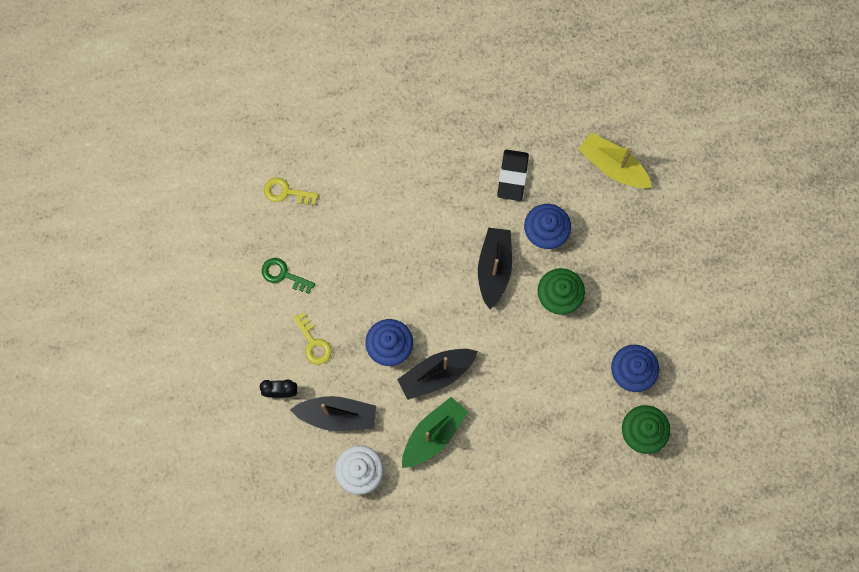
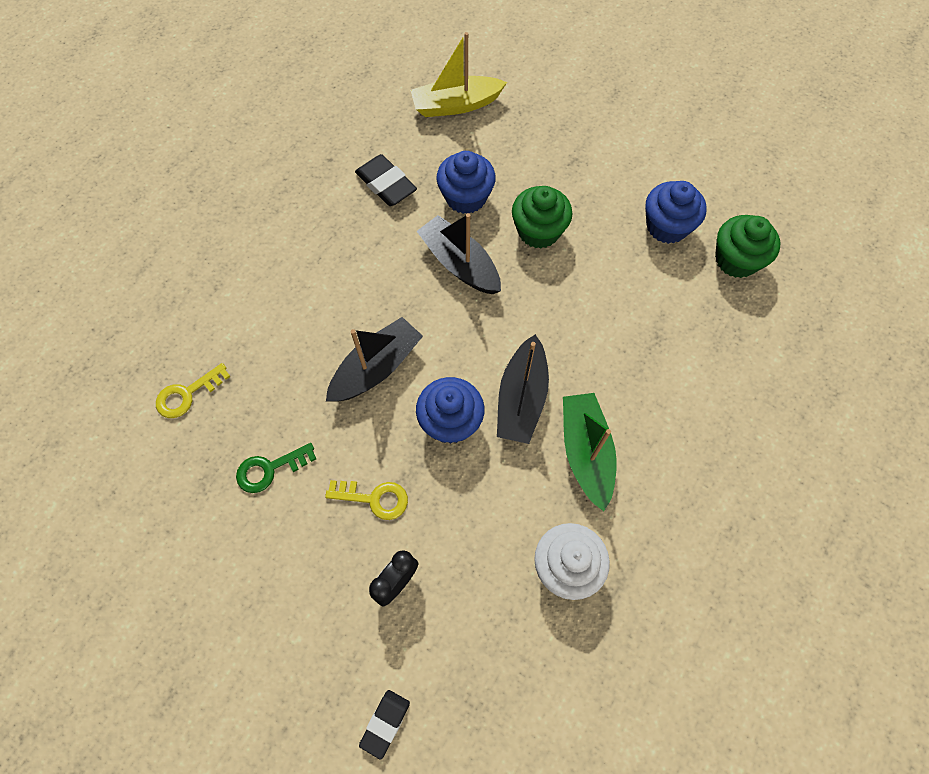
camera: 50 degrees left, 10 degrees down
(212, 442) = (385, 723): none -> black eraser
(337, 415) = (479, 539): black boat -> black boat (376, 368)

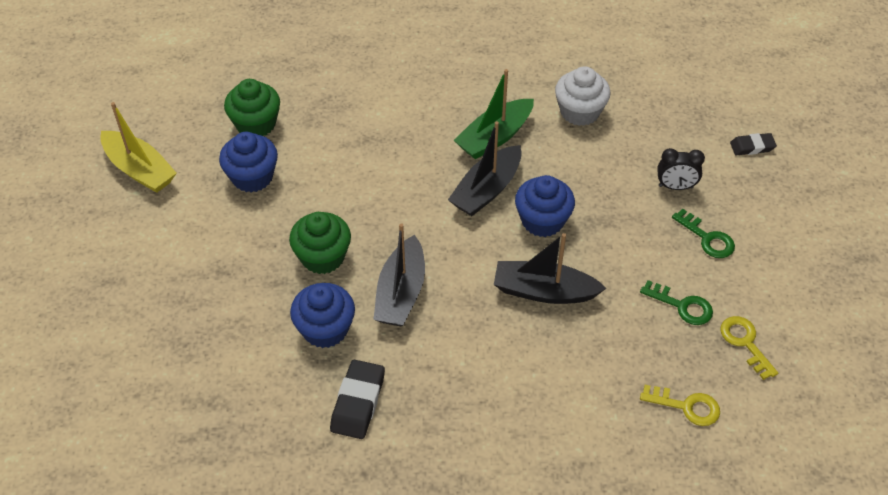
camera: 125 degrees left, 15 degrees down
(316, 557) = (707, 238): none -> green key
(374, 498) = (638, 231): yellow key -> yellow key (745, 343)
(456, 105) = (211, 405): yellow boat -> yellow boat (140, 170)
(521, 398) = (486, 190): black boat -> black boat turned 150 degrees clockwise

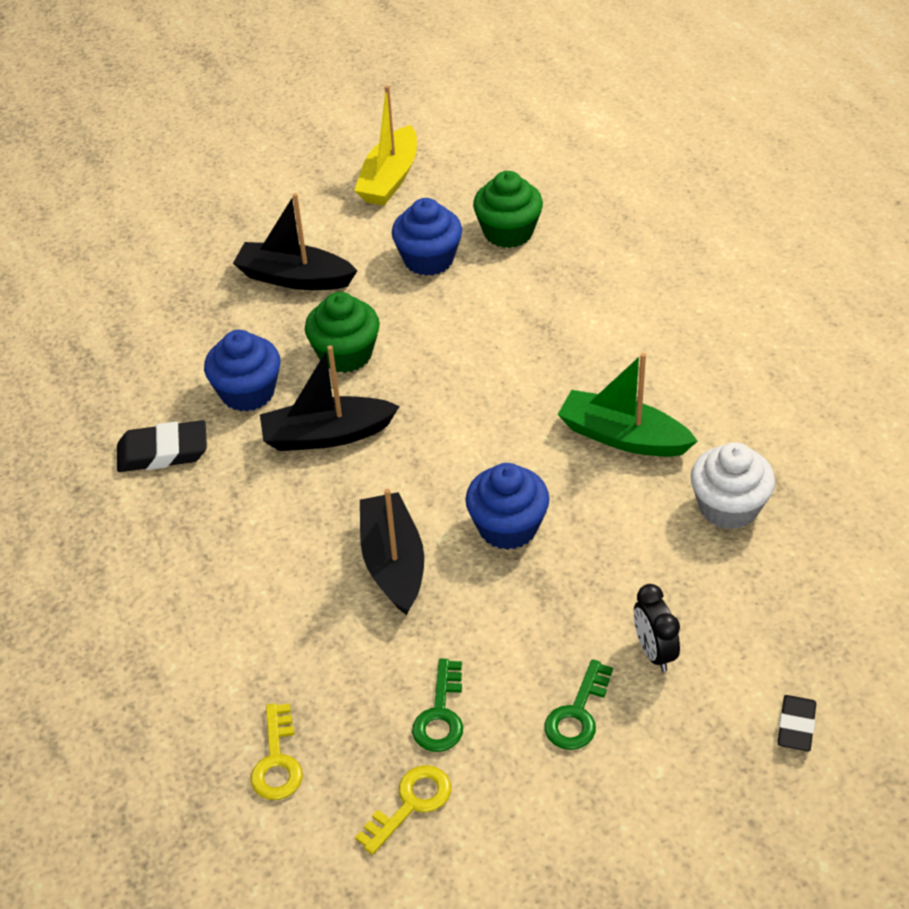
camera: 70 degrees right, 5 degrees down
(486, 190) = (527, 458): black boat -> black boat (294, 278)
(752, 147) = (796, 726): black eraser -> black eraser turned 45 degrees clockwise

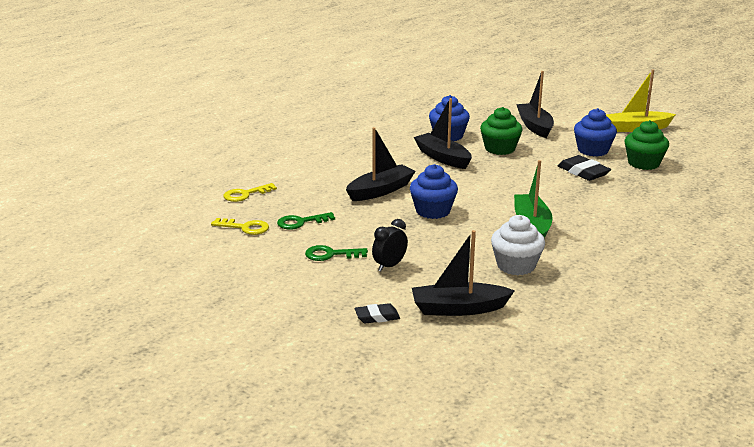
camera: 60 degrees right, 20 degrees down
(163, 452) = (392, 130): black eraser -> black eraser (583, 172)
(815, 622) = (458, 309): none -> black boat

